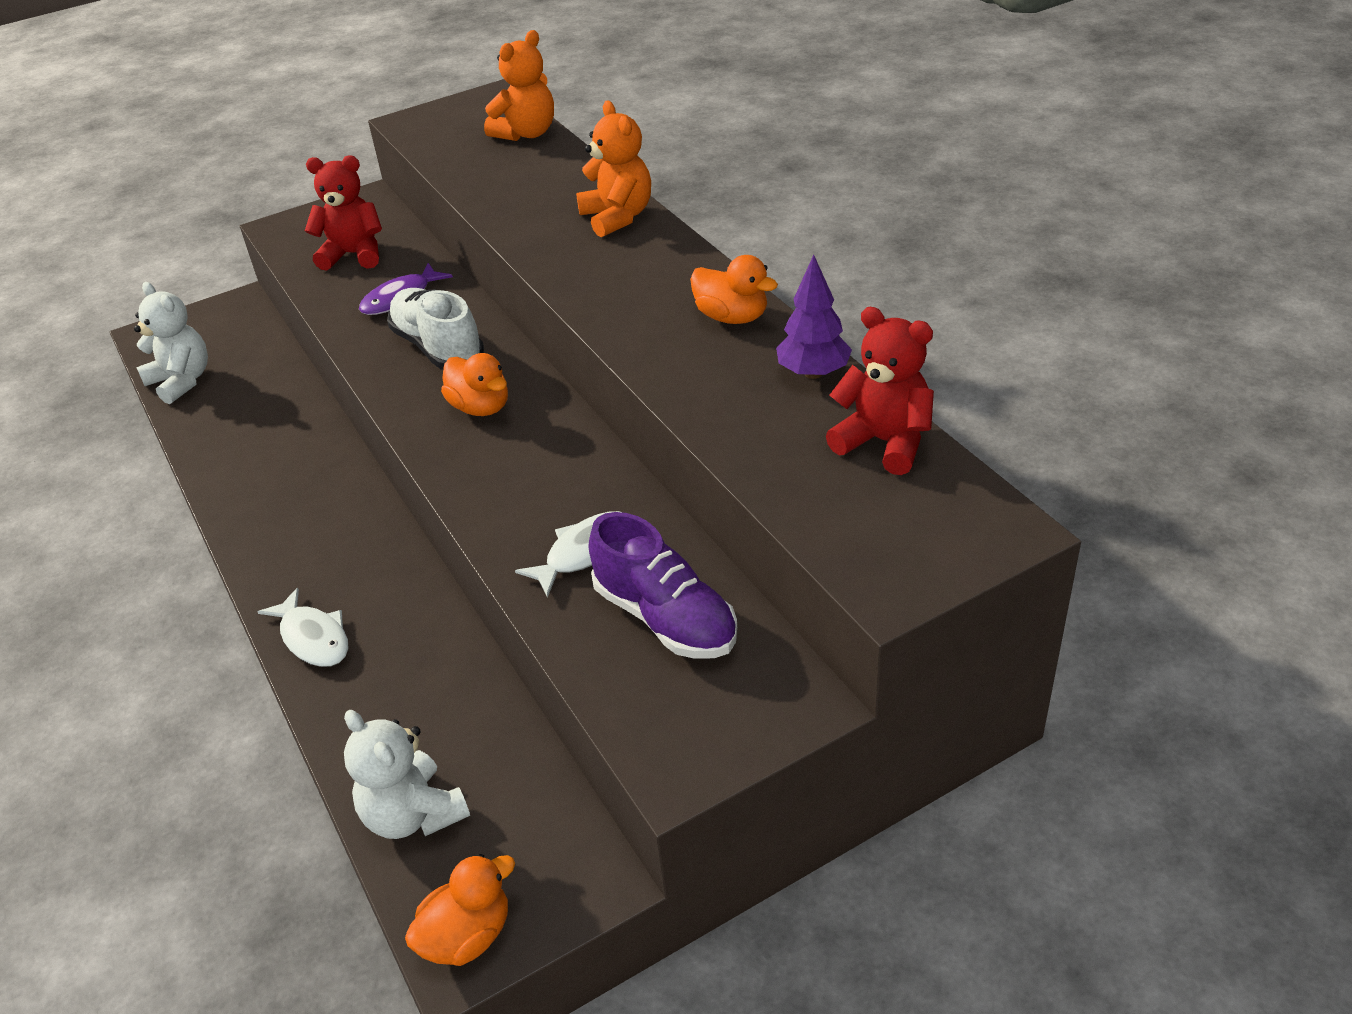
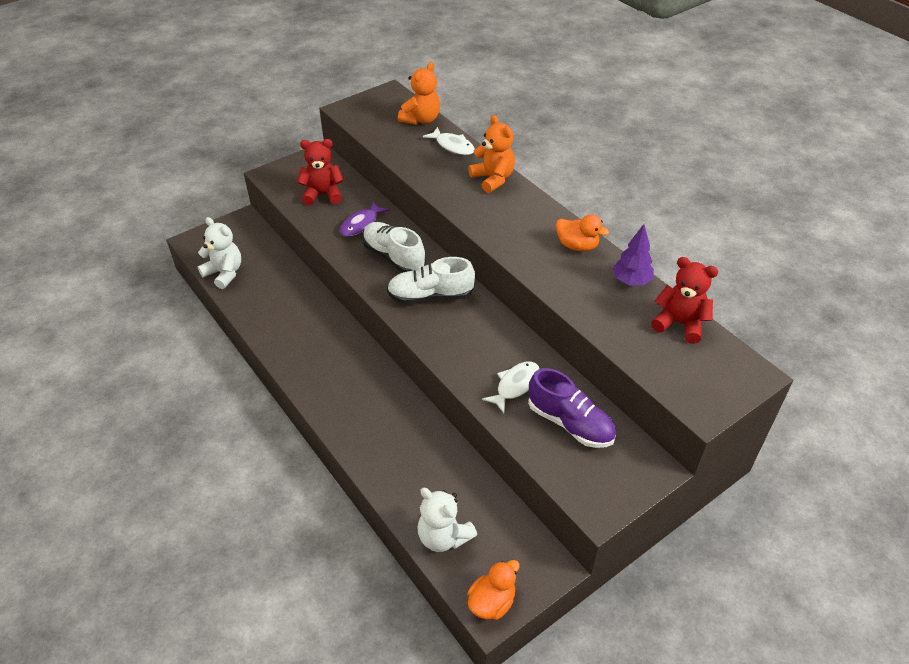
camera: 10 degrees left, 5 degrees up
(313, 638) = (356, 436): white fish -> white fish (453, 146)
(480, 407) = (430, 296): orange duck -> white shoe

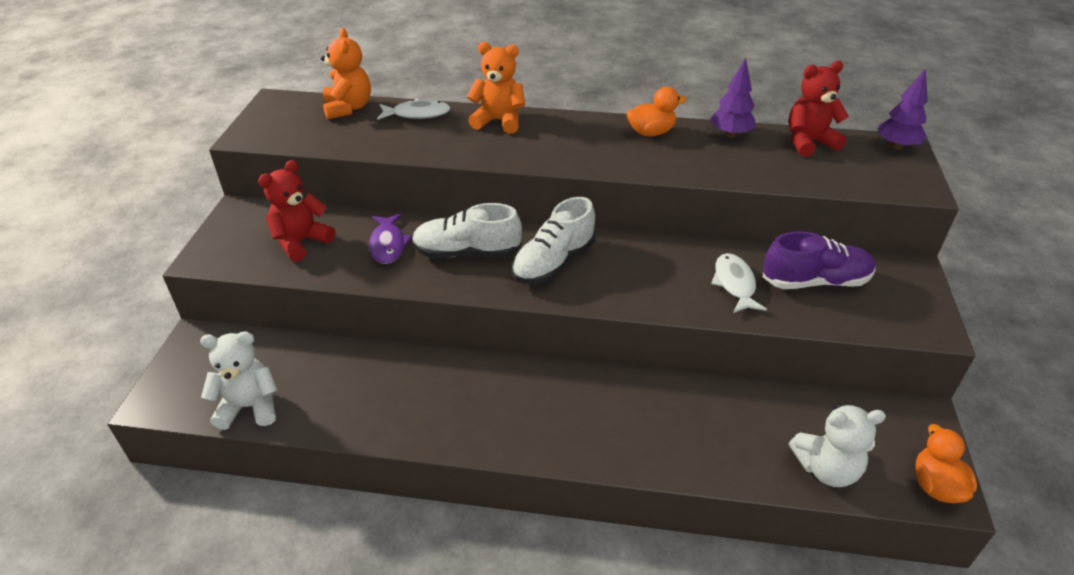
camera: 45 degrees left, 5 degrees down
(746, 371) = (896, 146): none -> purple tree

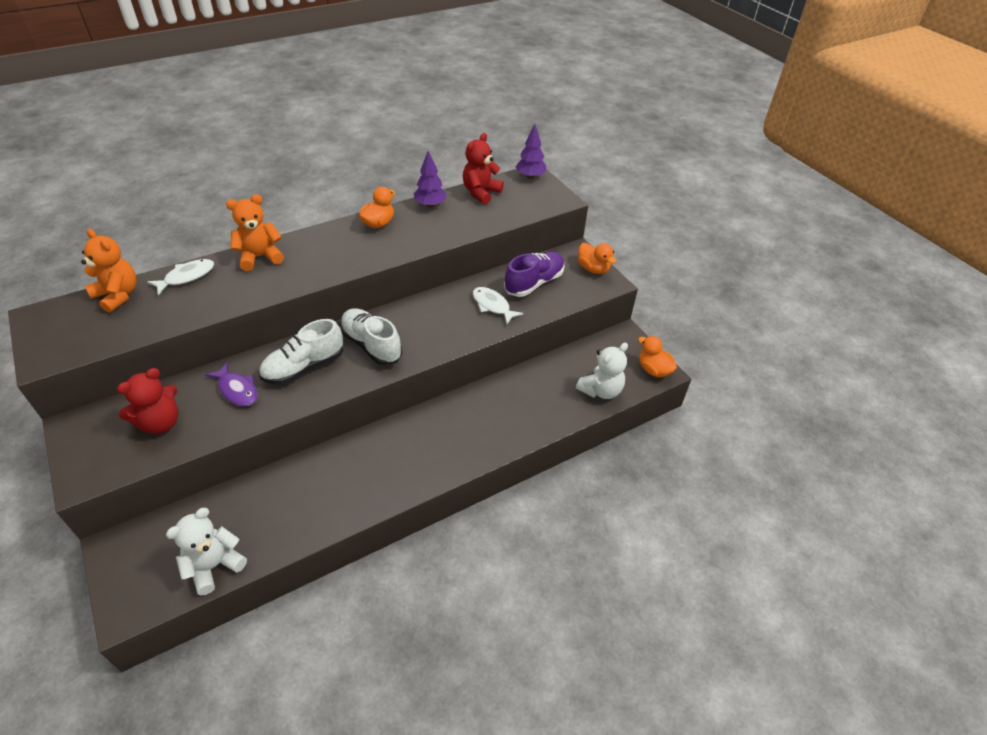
camera: 40 degrees left, 5 degrees up
(301, 242) = (160, 422): red teddy bear -> red teddy bear turned 135 degrees counterclockwise
(554, 263) = (371, 345): white shoe -> white shoe turned 135 degrees clockwise
(920, 300) = (593, 269): none -> orange duck

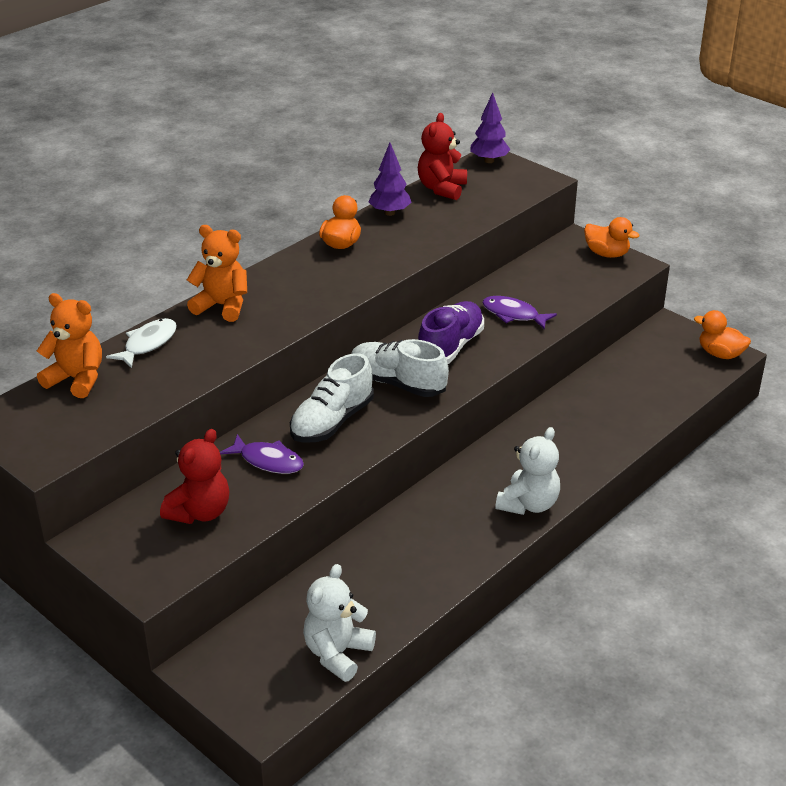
camera: 15 degrees left, 10 degrees down
(260, 257) = (222, 306): orange teddy bear -> orange teddy bear turned 60 degrees clockwise
(492, 306) = (513, 314): white fish -> purple fish
(534, 283) = (547, 282): purple shoe -> purple shoe (450, 347)
(601, 390) = (672, 387): white teddy bear -> white teddy bear (528, 504)

